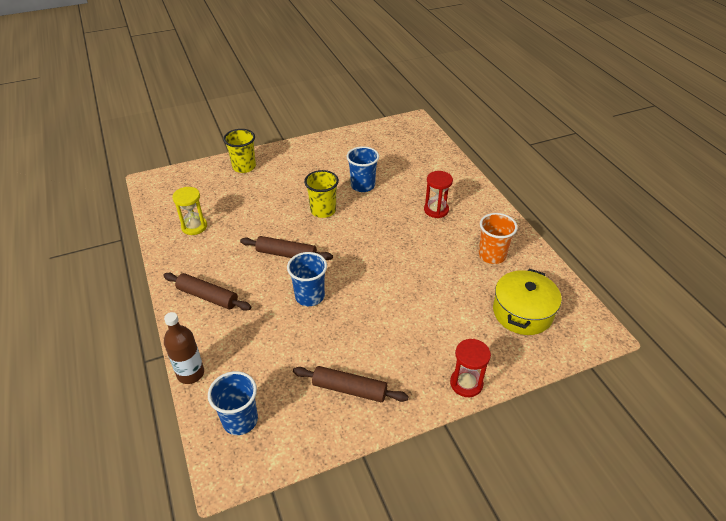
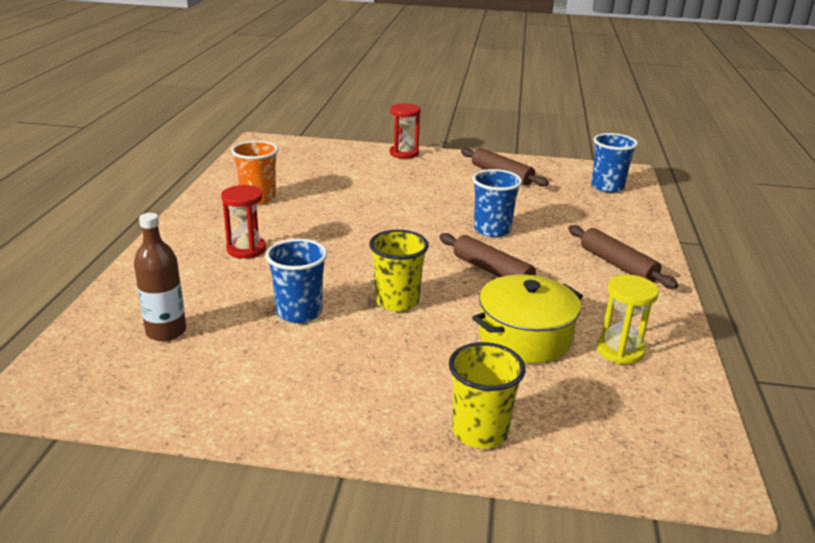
camera: 150 degrees left, 15 degrees down
(190, 373) = (649, 219): brown bottle -> brown bottle (166, 331)
(522, 312) = (300, 164): yellow pot -> yellow pot (525, 337)

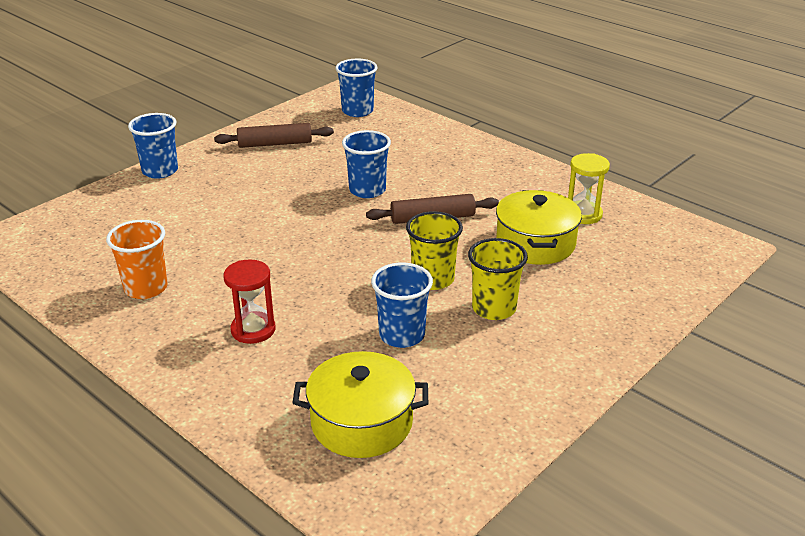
camera: 55 degrees left, 5 degrees up
(166, 331) = (362, 422): brown bottle -> yellow pot
(404, 153) = (160, 171): red hourglass -> blue cup
(480, 431) = (628, 308): yellow cup -> yellow cup (494, 308)
(617, 265) = (478, 164): brown rolling pin -> none

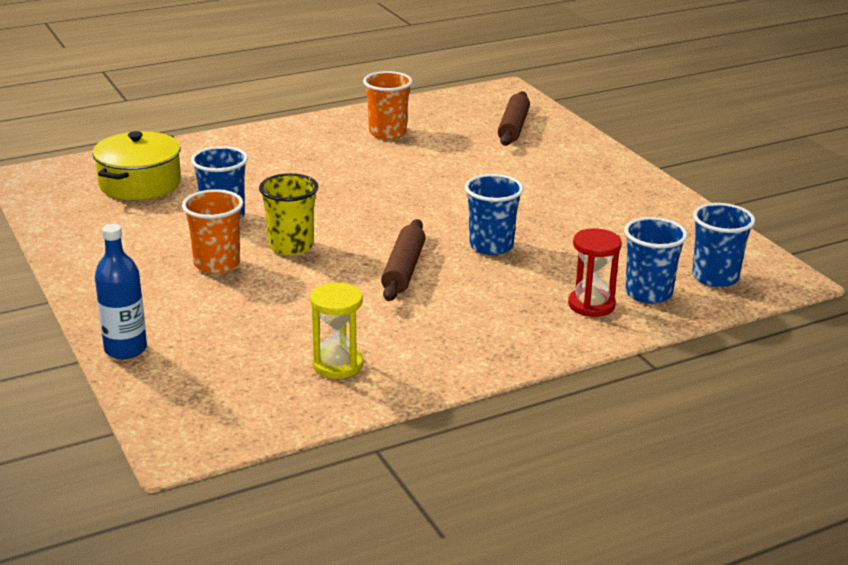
camera: 110 degrees right, 5 degrees down
(160, 171) = (600, 153): blue cup -> blue cup (648, 293)
(253, 330) = (291, 163): red hourglass -> red hourglass (591, 305)
(275, 144) = (637, 214): brown rolling pin -> brown rolling pin (513, 127)
(494, 308) = (217, 264): yellow cup -> orange cup
(535, 243) = (303, 315): yellow pot -> none
(657, 309) = (125, 349): none -> blue bottle

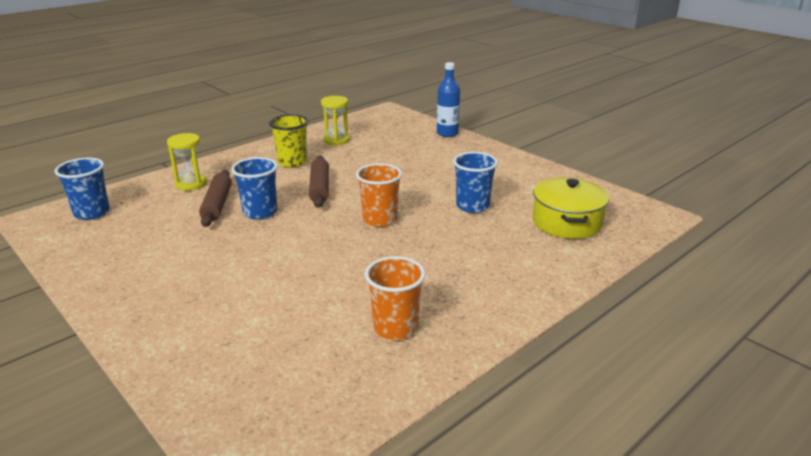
camera: 165 degrees right, 0 degrees up
(217, 264) = (443, 175): orange cup -> orange cup (380, 219)
(291, 246) = (405, 192): yellow cup -> yellow cup (292, 162)
(513, 127) = (242, 370): brown rolling pin -> brown rolling pin (217, 204)
(591, 305) = (191, 184): red hourglass -> yellow hourglass
(648, 293) = (148, 195): blue cup -> none

